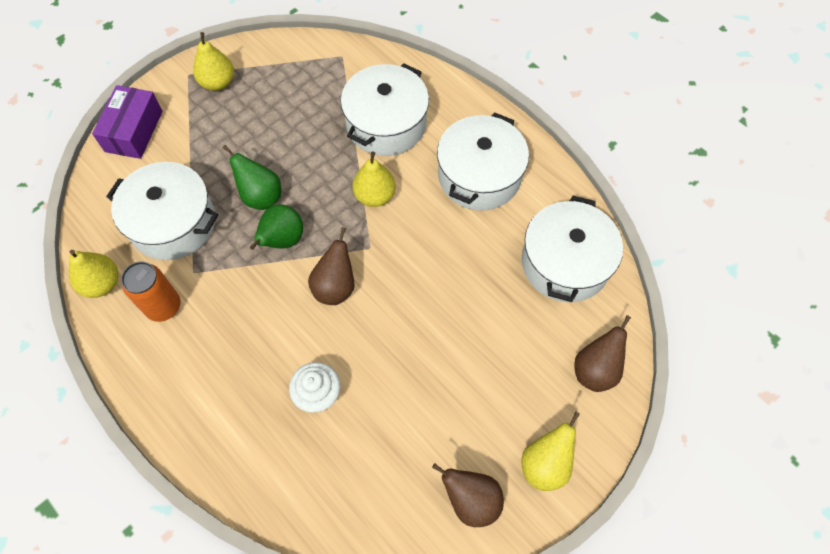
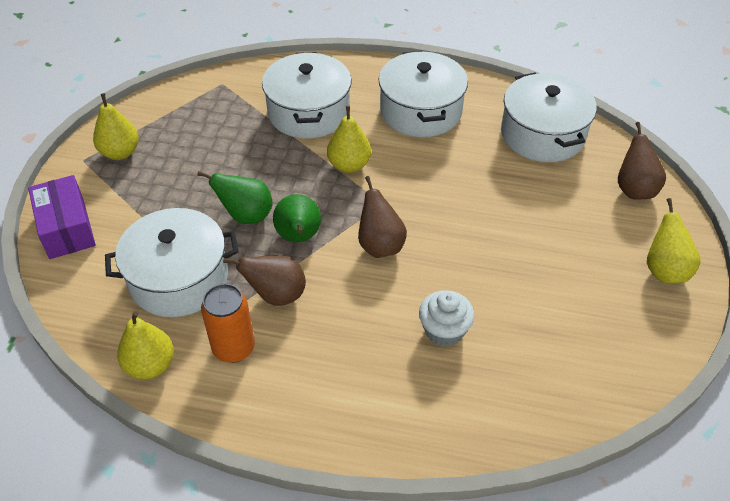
camera: 35 degrees left, 15 degrees down
(471, 500) = (639, 328): brown pear -> brown pear (276, 295)

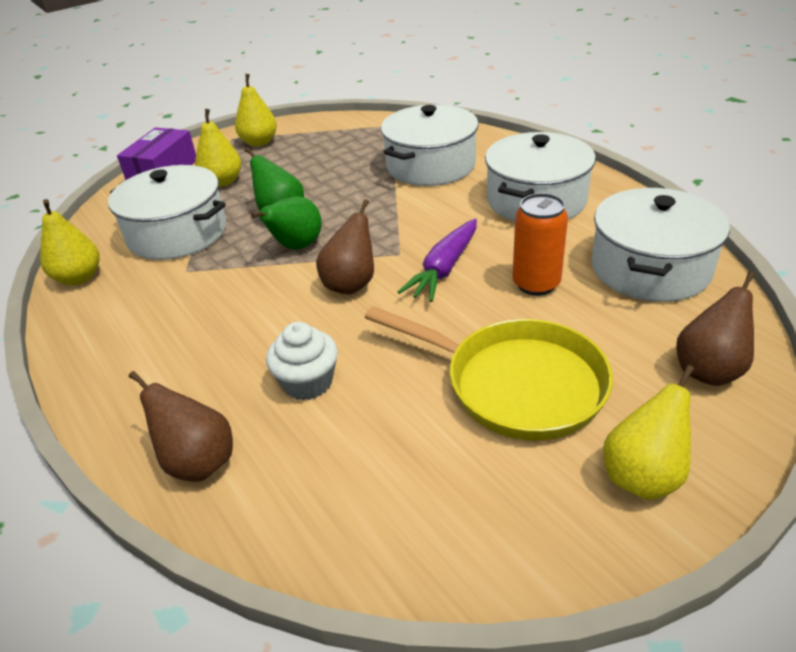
camera: 45 degrees right, 10 degrees down
(233, 348) = (140, 297): orange can -> orange can (536, 284)
(276, 295) = (221, 278): brown pear -> brown pear (198, 462)
(349, 165) = (411, 214): yellow pear -> yellow pear (223, 182)
(426, 199) = (444, 269): none -> purple carrot
(557, 256) = (516, 384): none -> yellow pan

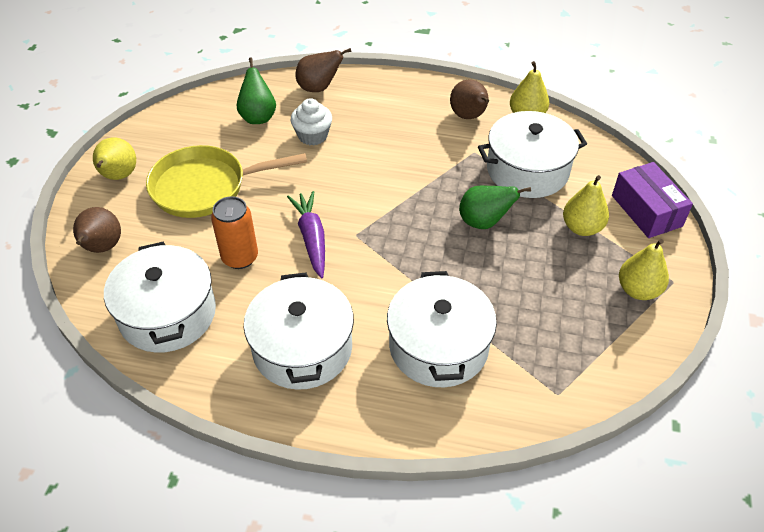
camera: 135 degrees right, 10 degrees up
(296, 247) = (432, 203): green pear -> green pear (258, 117)
(351, 284) = (358, 196): brown pear -> brown pear (469, 116)

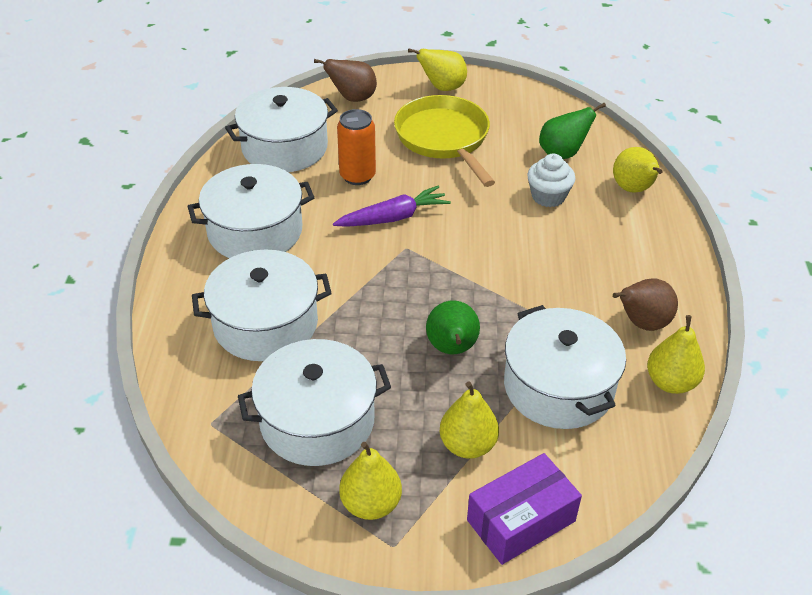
camera: 80 degrees right, 5 degrees down
(319, 88) = (633, 189): brown pear -> yellow pear
(556, 316) = (317, 421): none -> white pot

